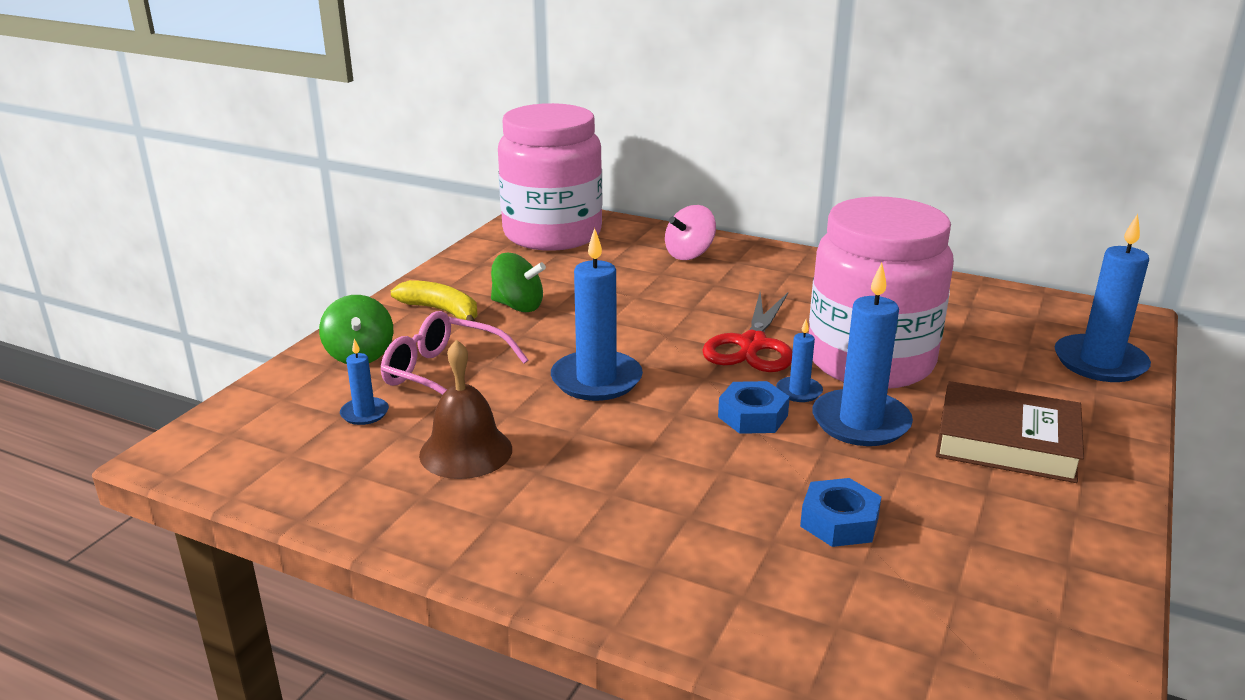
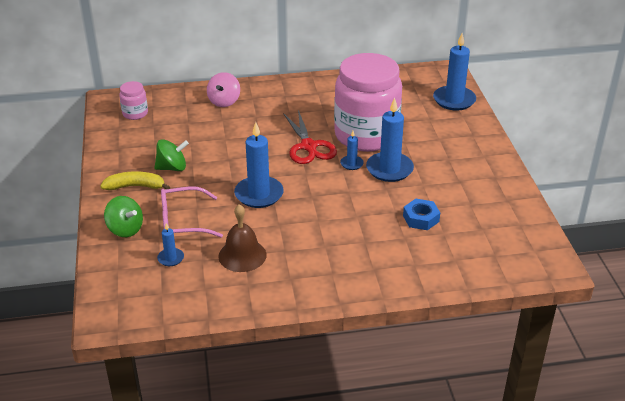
camera: 35 degrees left, 10 degrees up
(552, 234) = (135, 113): pink jar -> pink jar, size x0.41
(752, 416) = (344, 184): blue nut -> none
(1006, 442) = (449, 155): brown book -> none

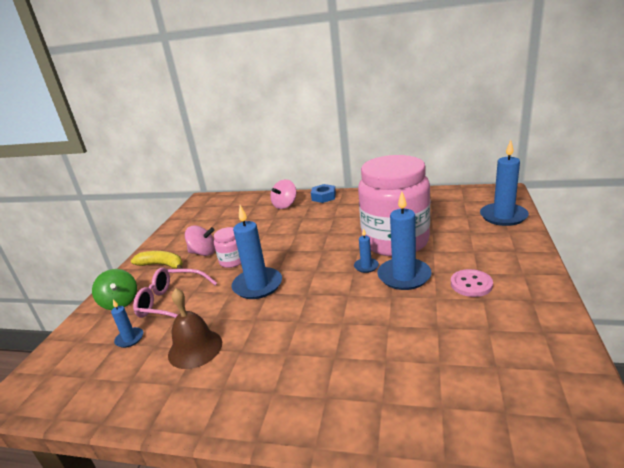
camera: 25 degrees right, 10 degrees down
(135, 113) = (211, 209): pink jar -> pink jar (232, 261)
(172, 168) = (203, 253): green spinning top -> pink spinning top
(308, 146) = (333, 246): red scissors -> none
(421, 218) = (416, 338): blue nut -> blue nut (323, 197)
(447, 170) = (471, 284): none -> pink button

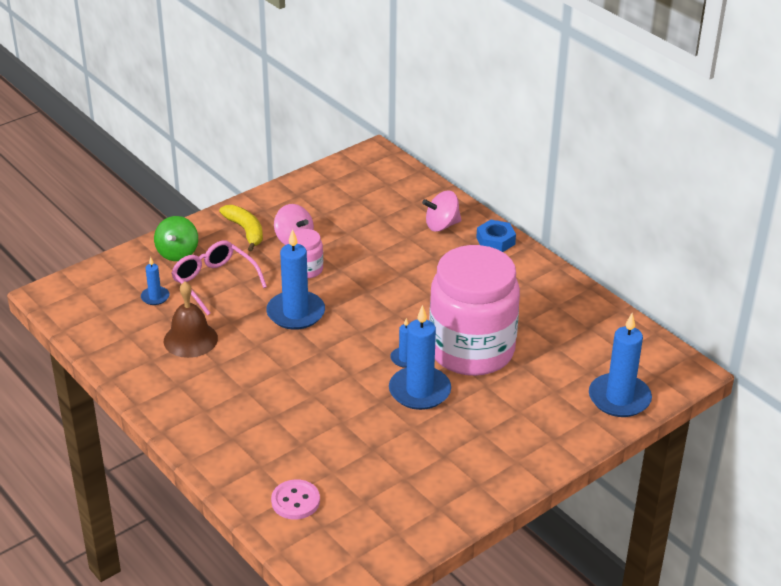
camera: 35 degrees right, 10 degrees up
(471, 284) = (458, 438): pink button -> pink button (295, 501)

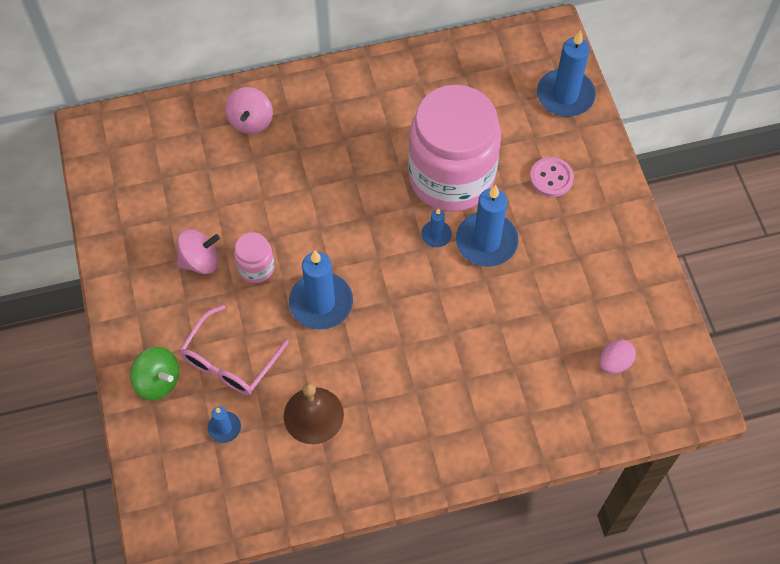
camera: 65 degrees left, 25 degrees up
(214, 282) = (229, 361): pink glasses -> pink glasses turned 45 degrees counterclockwise
(245, 231) = (157, 301): yellow banana -> none
(295, 501) = (587, 399): pink button -> pink button (551, 178)
(345, 510) = (614, 363): none -> pink egg
(495, 241) = (301, 88): blue nut -> none

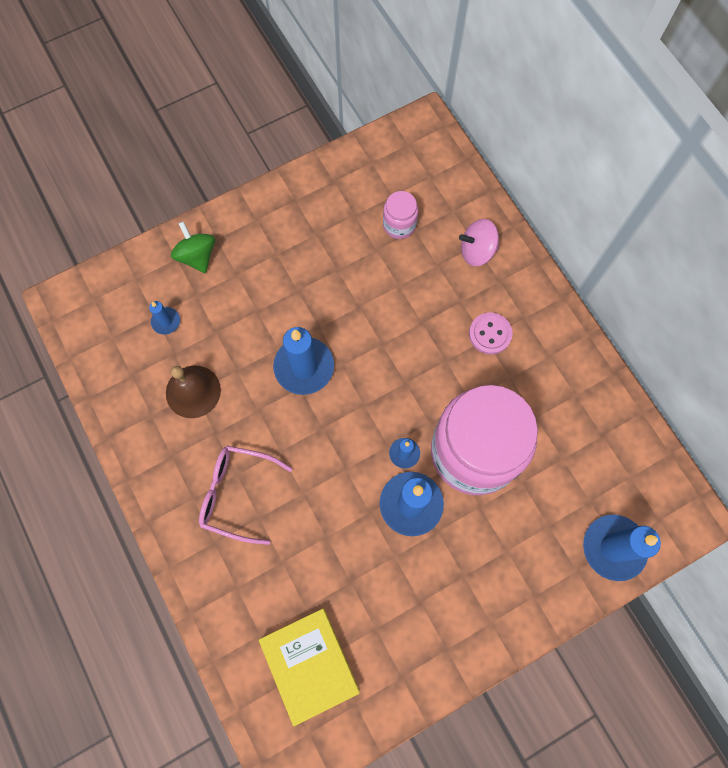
camera: 75 degrees right, 10 degrees up
(158, 381) = (197, 256): green spinning top -> green spinning top turned 135 degrees clockwise
(200, 261) = (319, 253): pink spinning top -> none
(229, 361) = (228, 307): pink glasses -> pink glasses (237, 494)
(256, 267) = (325, 301): pink jar -> pink jar (399, 225)
(551, 178) = (505, 554): pink button -> pink button (490, 334)
(614, 363) = (310, 664): pink egg -> yellow book

